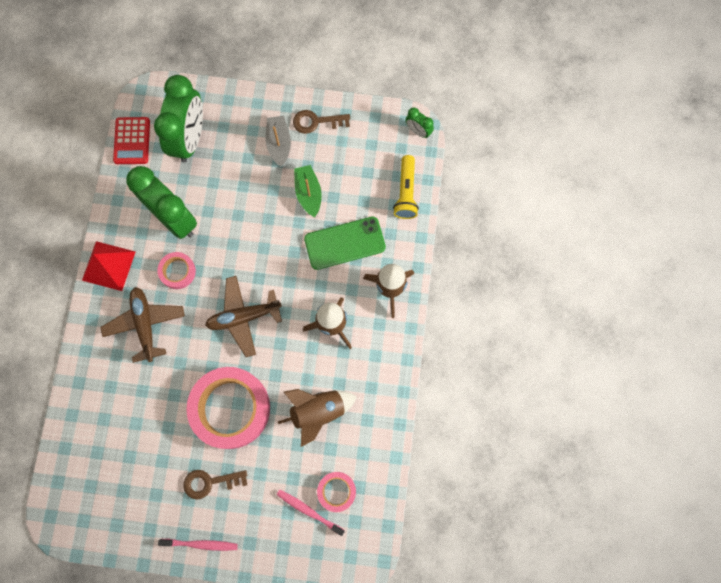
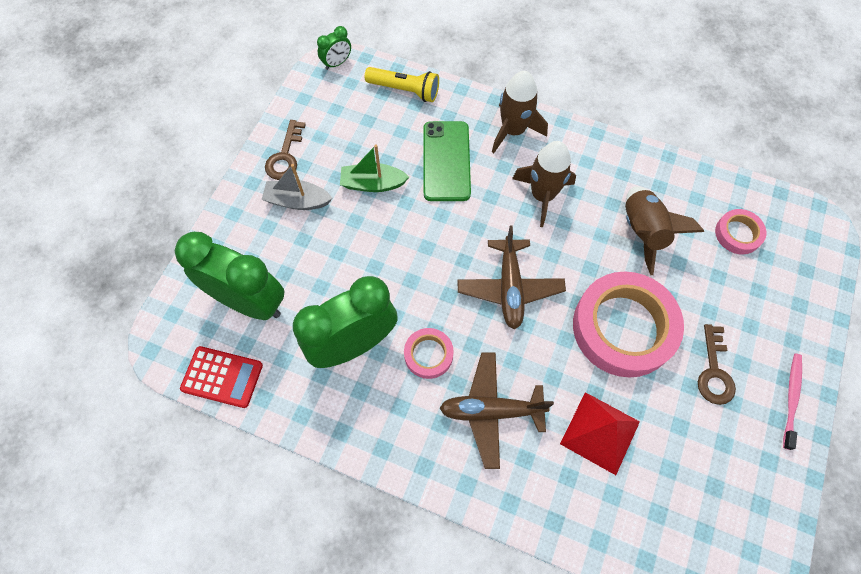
camera: 75 degrees left, 10 degrees down
(109, 265) = (394, 445): red pyramid -> red pyramid (600, 432)
(308, 511) = (758, 267): pink toothbrush -> none

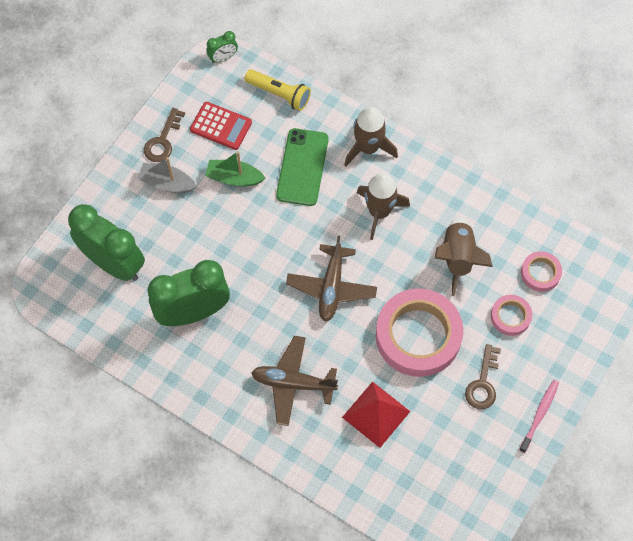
camera: 10 degrees right, 0 degrees up
(222, 377) = (84, 321): red calculator -> red calculator (221, 126)
(428, 354) = (252, 331): pink tape -> pink tape (510, 316)

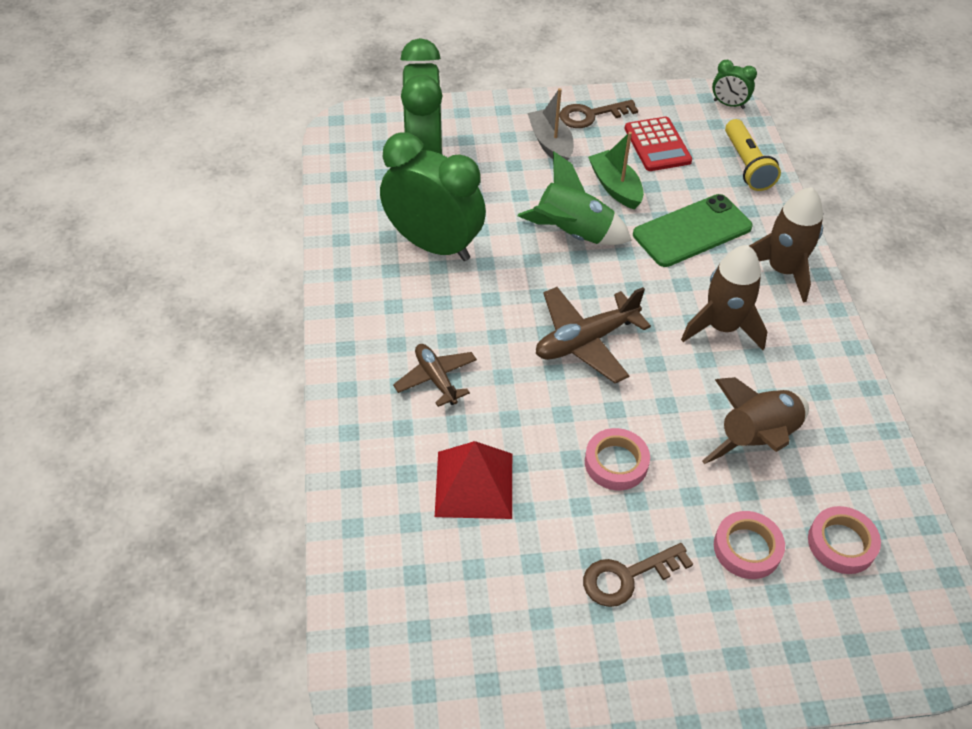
camera: 50 degrees right, 15 degrees down
(250, 231) = (573, 234): none -> green rocket
(293, 383) = (436, 379): brown plane -> brown plane, size x0.65
(418, 336) = (616, 463): pink tape -> pink tape, size x0.47
(540, 414) = (652, 679): pink toothbrush -> none

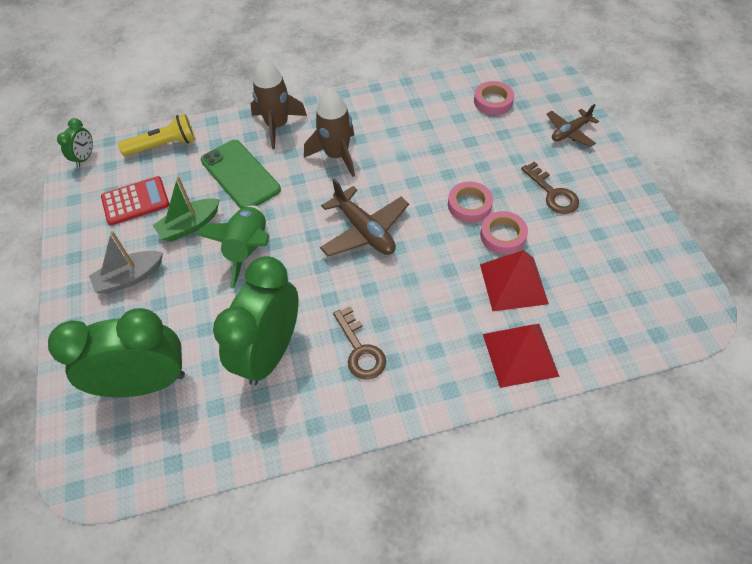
camera: 95 degrees left, 5 degrees up
(371, 466) = (520, 354): none -> red pyramid
(436, 379) = (423, 324): brown plane -> brown plane (570, 132)
(590, 115) = (90, 251): brown key -> brown key (360, 350)
(747, 548) = (511, 140): pink tape -> pink tape (503, 235)
(756, 439) = (429, 137): brown rocket -> none

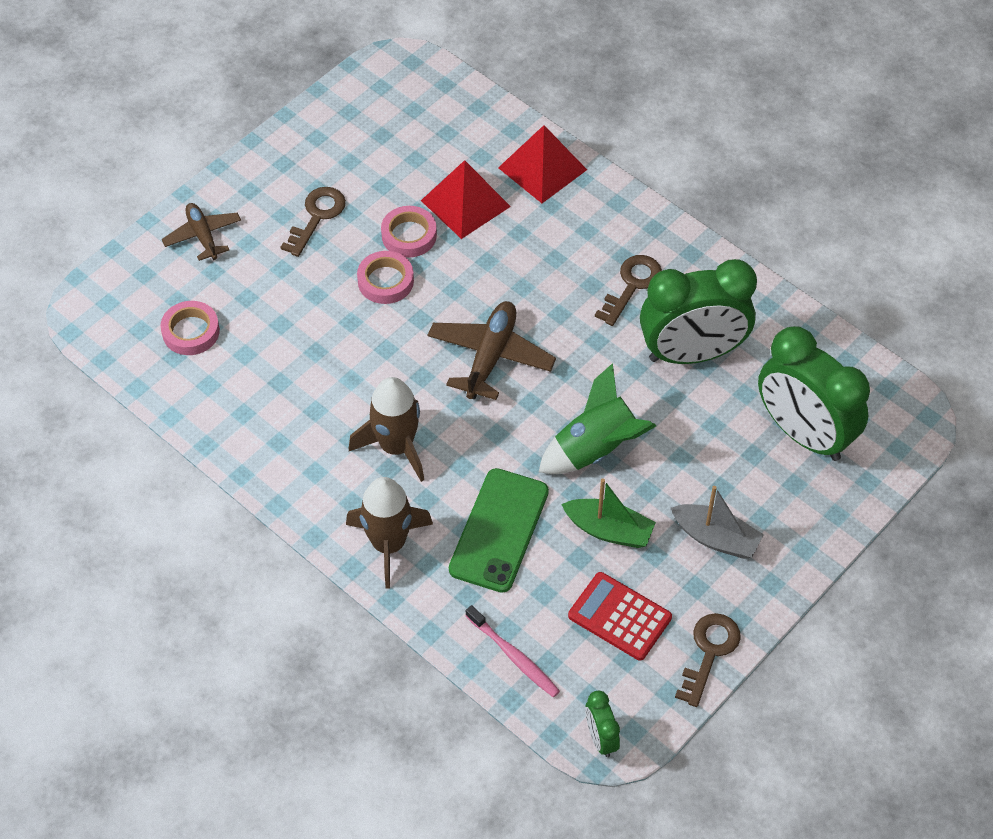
camera: 125 degrees left, 0 degrees up
(72, 231) = (709, 652): none -> brown key
(85, 158) = (600, 738): green clock -> green clock turned 90 degrees counterclockwise
(163, 145) = (514, 656): yellow flashlight -> pink toothbrush
(570, 132) = (203, 236): brown plane -> brown plane turned 135 degrees counterclockwise

